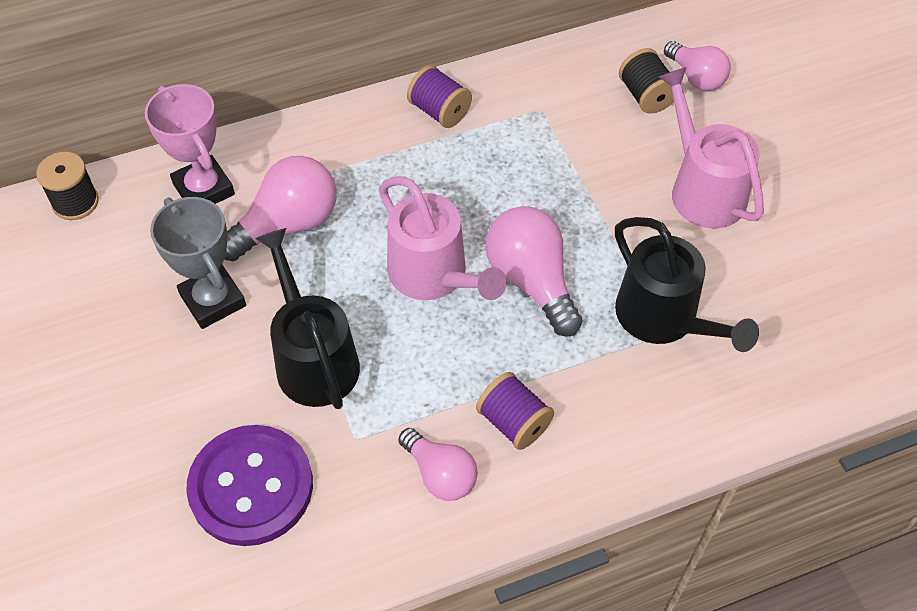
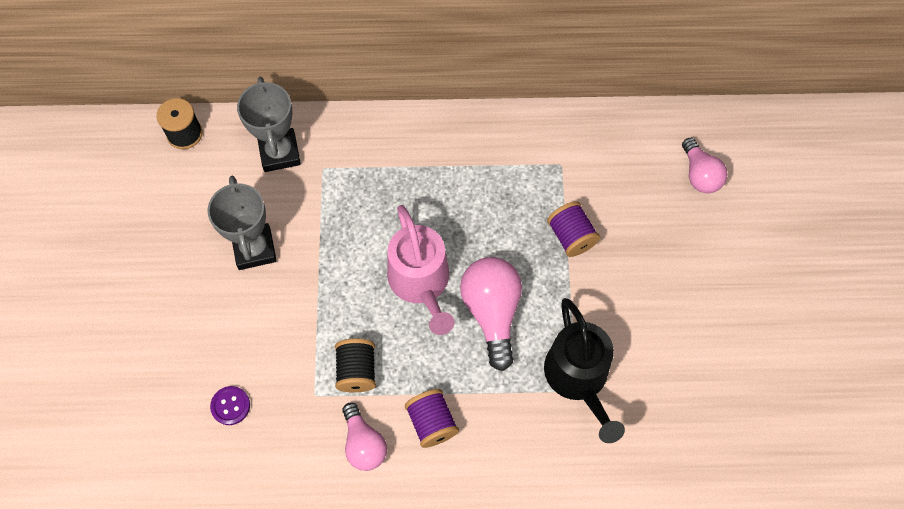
camera: 20 degrees right, 10 degrees up
(204, 189) = (279, 153): pink trophy -> grey trophy
(251, 487) = (230, 406): purple button -> purple button, size x0.43
(287, 225) = (329, 204): pink light bulb -> none
(313, 359) = (308, 321): black watering can -> none
(439, 111) = (481, 141): purple spool -> purple spool (571, 236)
(646, 96) = (651, 179): black spool -> black spool (357, 371)
(703, 189) = (659, 278): pink watering can -> none

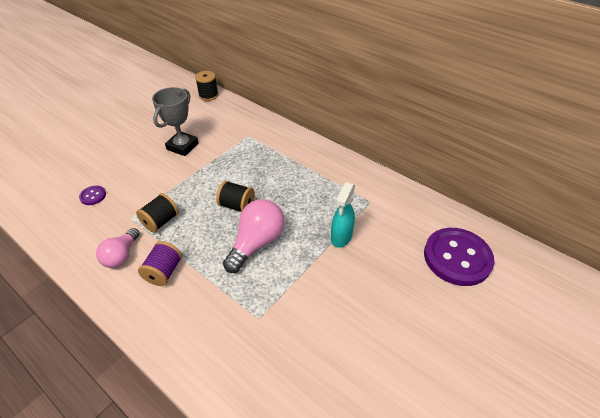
camera: 40 degrees right, 20 degrees down
(279, 153) = (237, 121): grey trophy -> none
(421, 283) = (237, 205): pink watering can -> black spool
(571, 236) = (341, 237): purple spool -> turquoise spray bottle
(579, 378) = (268, 312): black watering can -> none
(700, 174) = (457, 257): pink light bulb -> purple button

